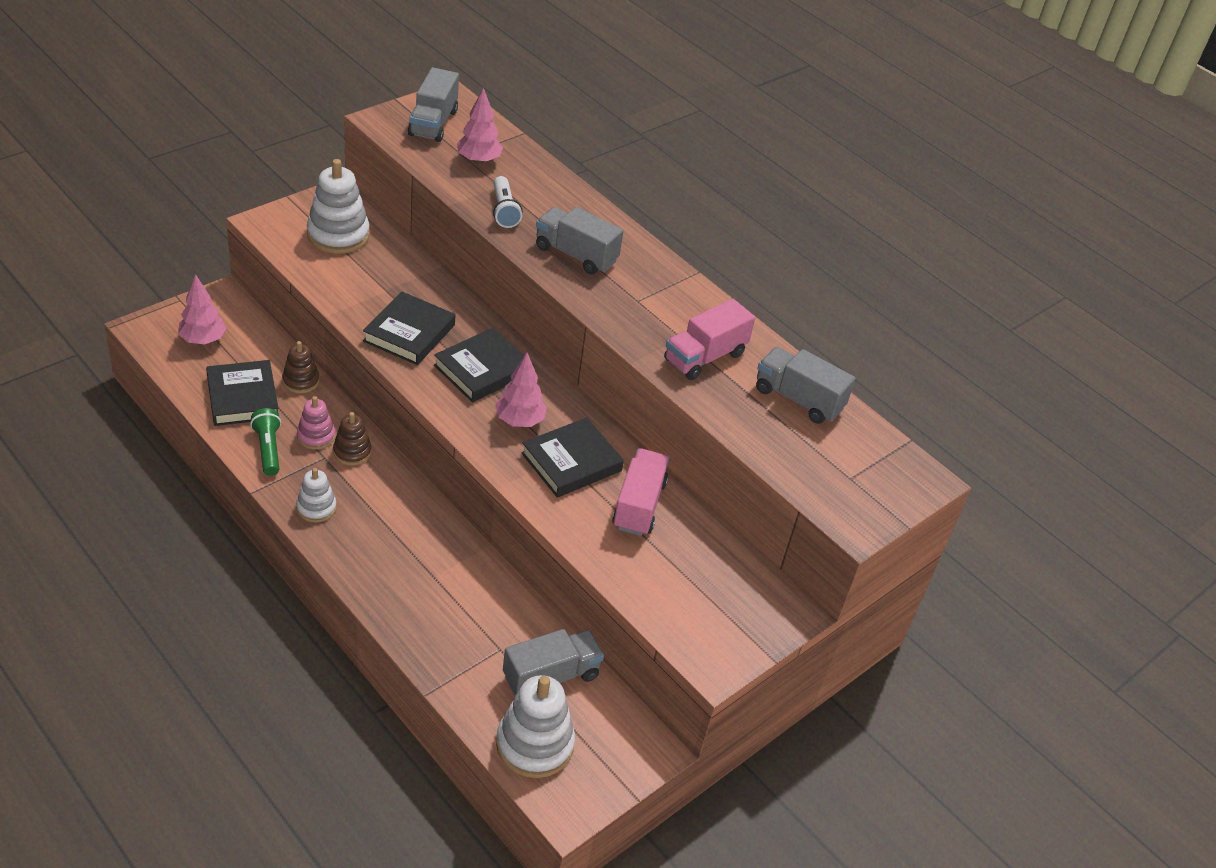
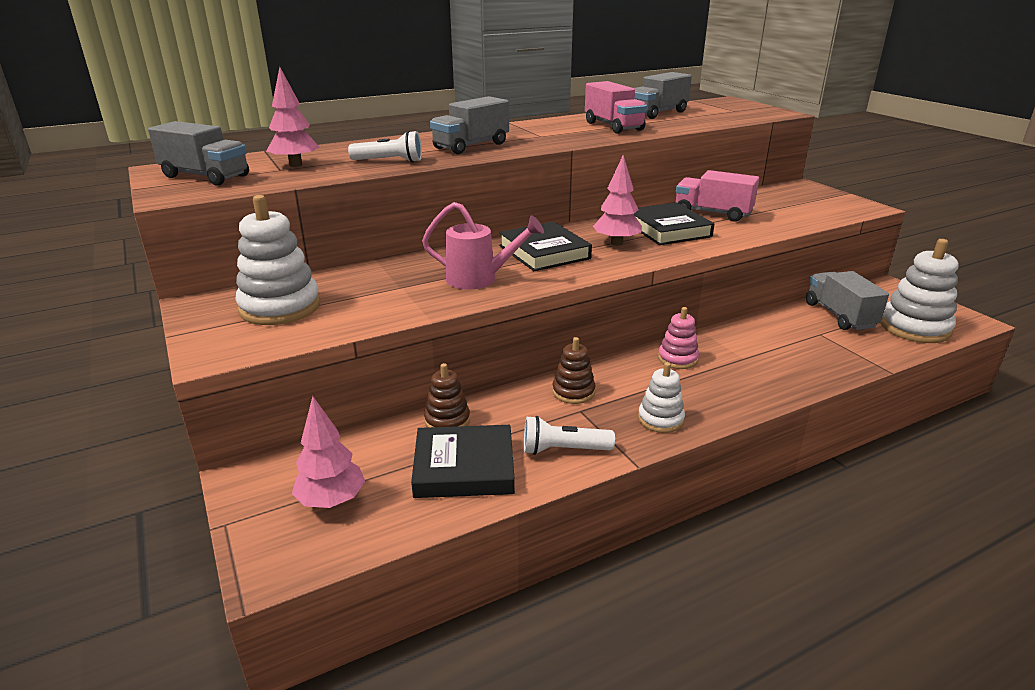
camera: 70 degrees left, 15 degrees down
(268, 449) = (563, 450): green flashlight -> white flashlight
(316, 436) = (545, 414): pink stacking toy -> pink stacking toy (677, 359)
(409, 333) = (479, 279): black book -> pink watering can

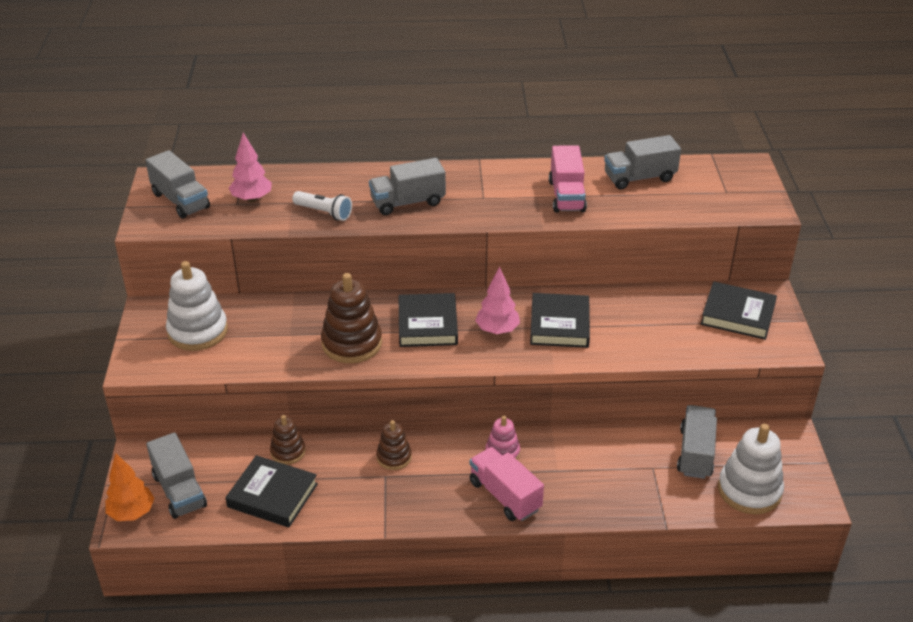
camera: 25 degrees right, 10 degrees up
(275, 550) = (132, 513): none -> orange tree
(331, 501) = (179, 491): pink tree -> grey truck
(479, 279) = (352, 343): pink watering can -> brown stacking toy
(563, 450) = (346, 505): white flashlight -> none
(660, 419) = (435, 505): white stacking toy -> none
(713, 213) = (626, 313): pink truck -> pink truck (505, 495)
(799, 198) = (737, 315): none -> black book

